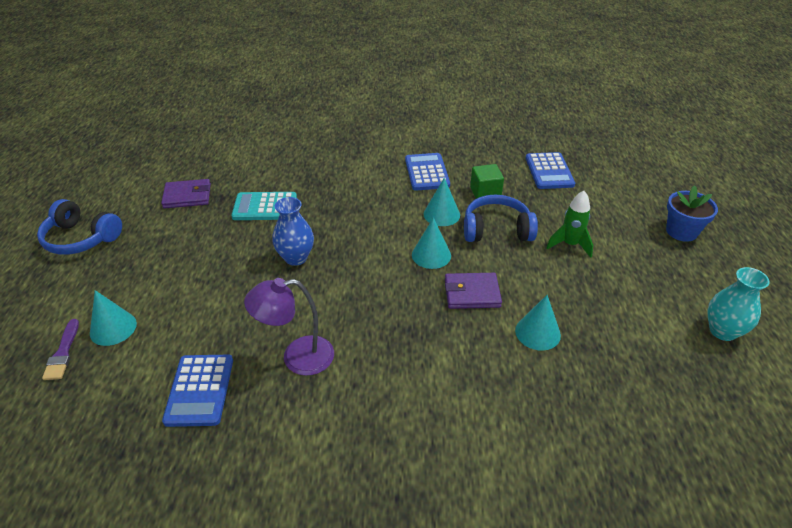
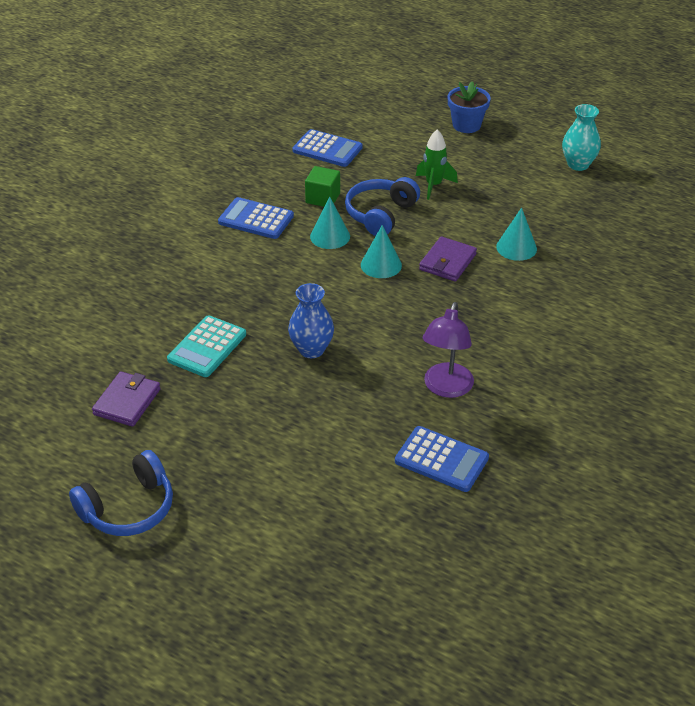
camera: 60 degrees left, 0 degrees up
(63, 353) = (321, 549): purple brush -> none
(113, 328) = (312, 505): turquoise cone -> none

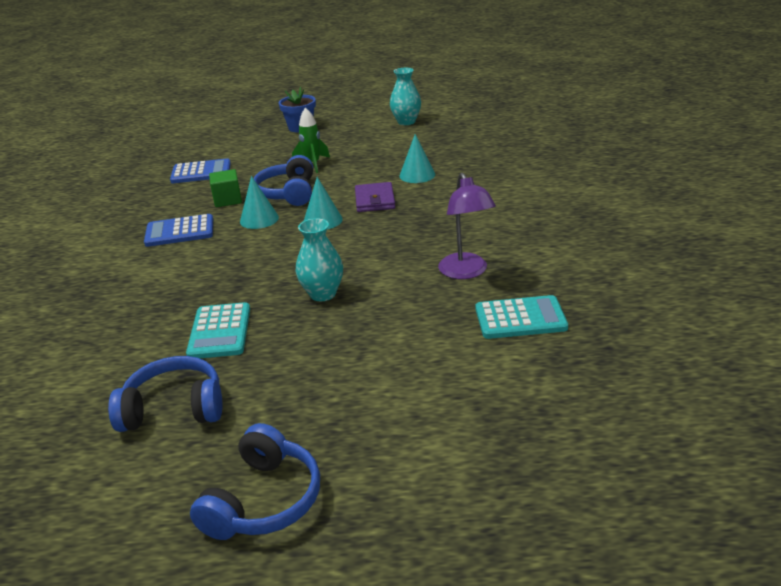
camera: 30 degrees left, 10 degrees down
(127, 402) = (174, 408): purple wallet -> blue headphones
(311, 349) = (322, 294): blue vase -> turquoise vase
(441, 460) = (520, 318): blue calculator -> turquoise calculator

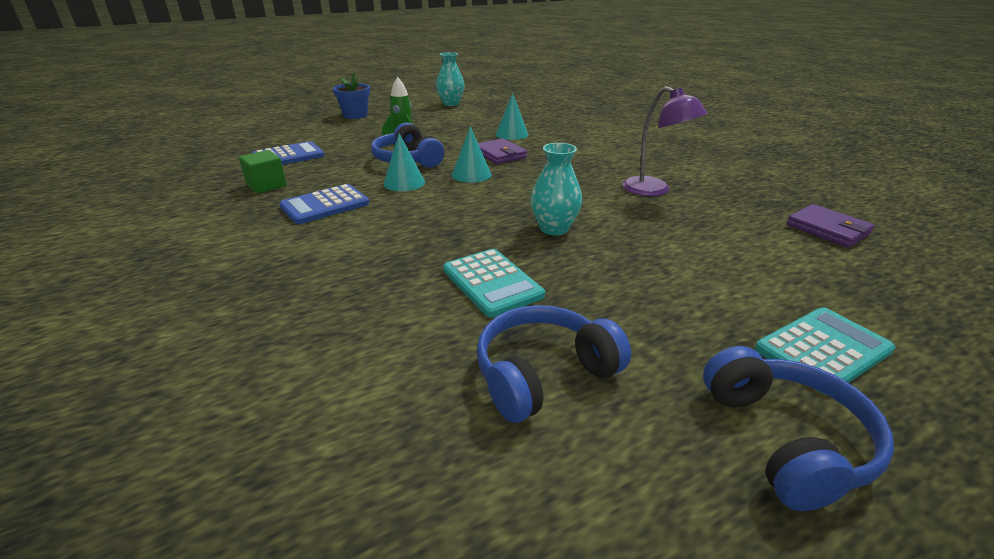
camera: 30 degrees left, 0 degrees up
(228, 200) = (348, 173): green cube -> green cube (266, 185)
(520, 318) = (747, 213): turquoise calculator -> turquoise calculator (823, 350)
(575, 355) = (827, 229): none -> purple wallet

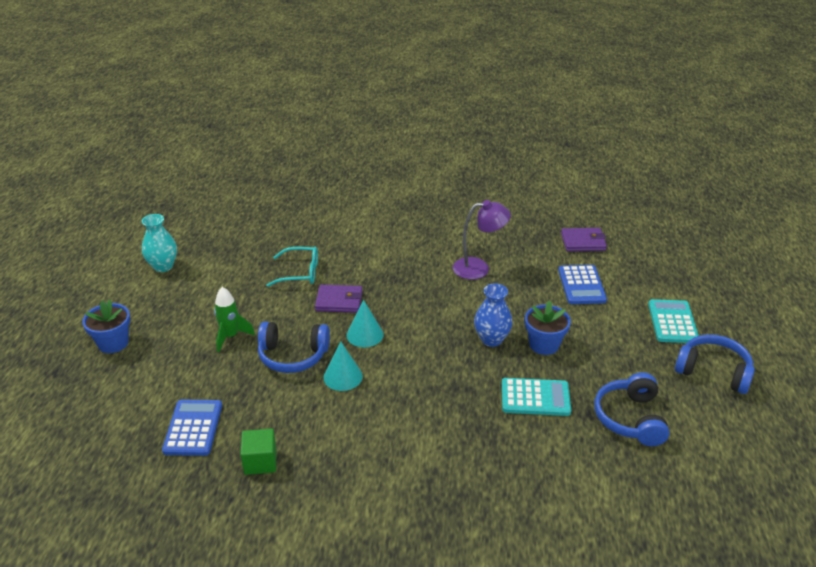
camera: 55 degrees left, 5 degrees up
(325, 205) = (344, 436): blue calculator -> blue calculator (581, 285)
(512, 134) = (300, 273): turquoise cone -> turquoise glasses
(554, 228) = (491, 339): turquoise vase -> blue vase
(594, 260) = (544, 344): none -> blue flower pot

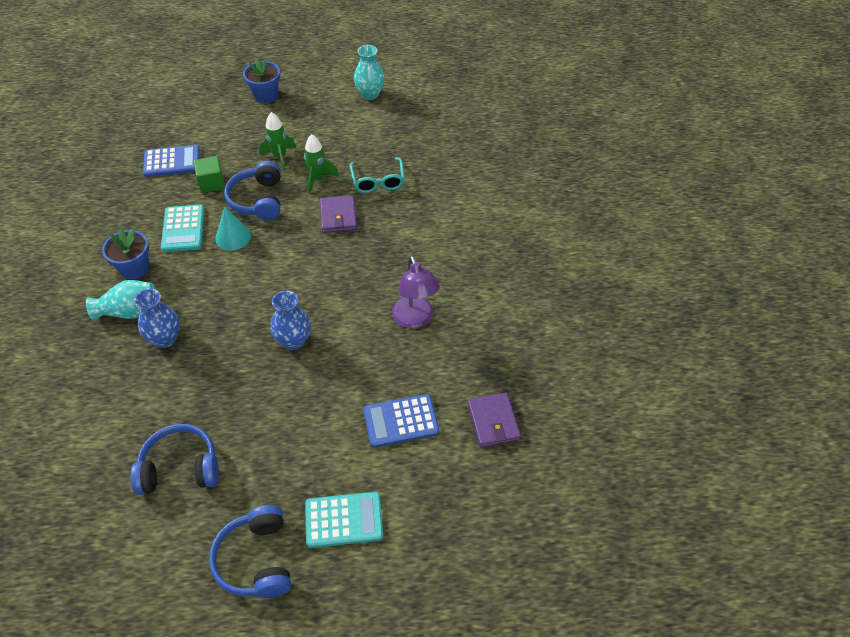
camera: 80 degrees right, 15 degrees up
(260, 462) = (135, 206): green cube -> green cube (212, 183)
(279, 311) = (318, 179): none -> green rocket
(365, 334) = (291, 242): turquoise cone -> none
(432, 461) = (130, 311): none -> turquoise vase
(475, 431) = (165, 339): none -> blue vase
(535, 398) = (209, 383): turquoise calculator -> turquoise calculator (183, 229)
(544, 344) = (289, 387): blue flower pot -> blue flower pot (134, 268)
(713, 371) = (256, 560): blue headphones -> blue headphones turned 150 degrees clockwise

